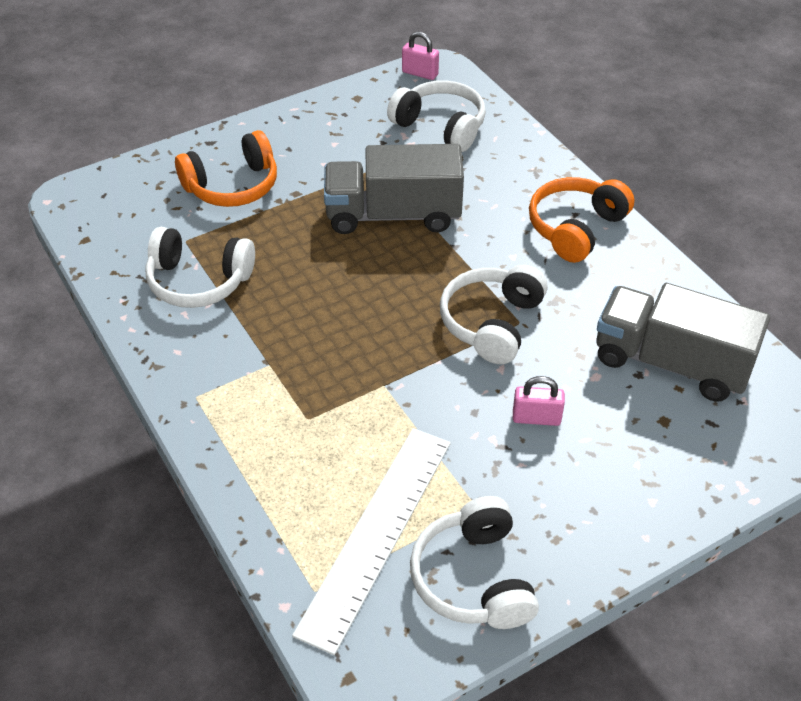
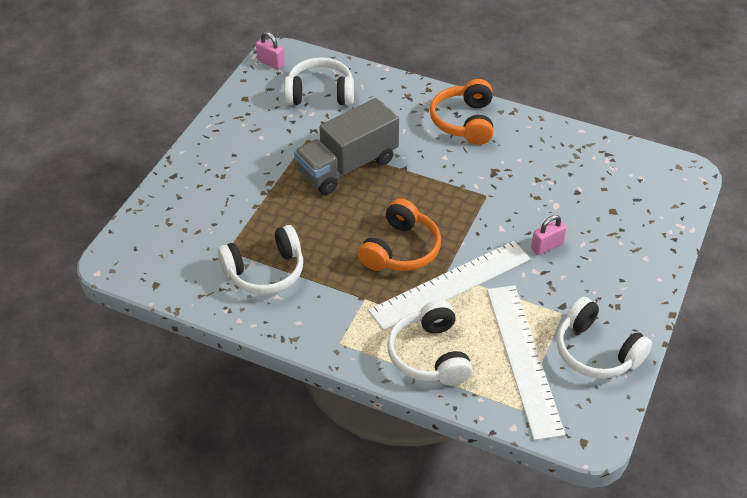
camera: 35 degrees left, 0 degrees up
(232, 186) = (221, 198): orange headphones -> orange headphones (401, 250)
(377, 400) = (450, 284): none -> white ruler
(420, 73) = (270, 62): pink padlock -> pink padlock turned 45 degrees clockwise
(491, 323) = (471, 204): white headphones -> white headphones (429, 355)
(671, 363) = (588, 176): grey truck -> none

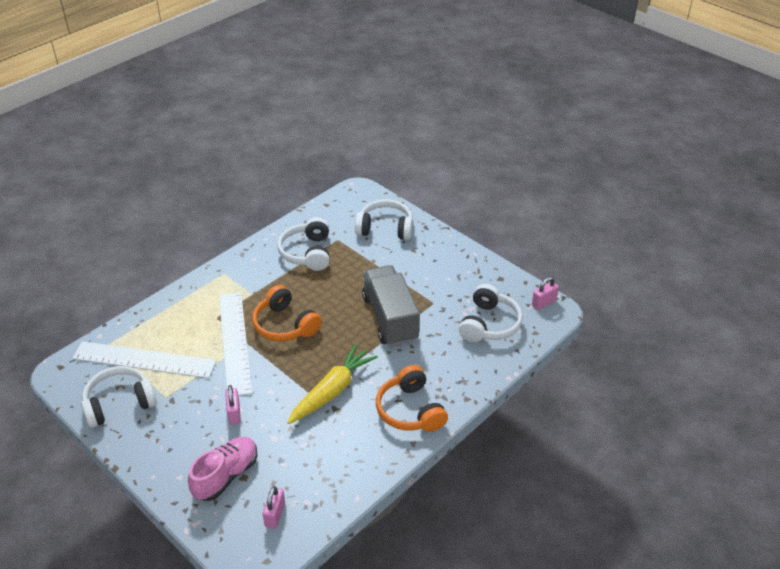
camera: 110 degrees right, 5 degrees down
(429, 355) = (183, 312): white headphones -> white headphones (385, 228)
(464, 122) = (410, 410): orange headphones -> orange headphones turned 135 degrees counterclockwise
(473, 181) = (332, 391): none -> yellow carrot
(620, 224) = (226, 476): none -> pink shoe
(634, 176) = (275, 515): none -> pink padlock

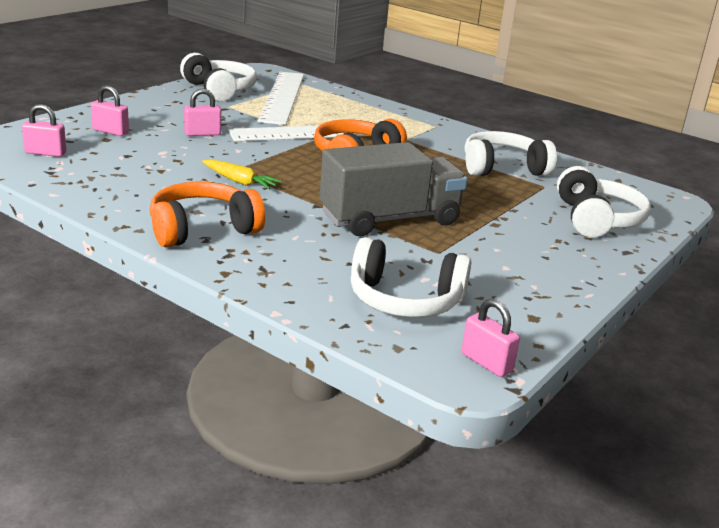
camera: 80 degrees right, 15 degrees down
(226, 476) = (110, 131): pink shoe -> pink padlock
(332, 391) = (239, 181): yellow carrot -> yellow carrot, size x0.56

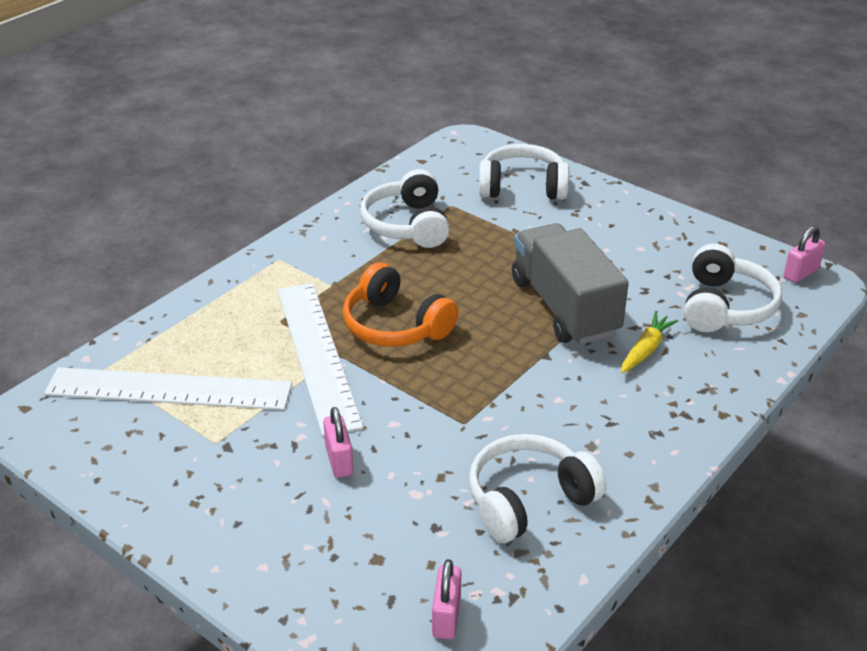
camera: 85 degrees left, 10 degrees up
(110, 131) = (345, 559): pink padlock -> none
(202, 229) = (635, 437): orange headphones -> none
(219, 90) = (136, 457): white headphones -> white headphones (528, 500)
(239, 181) = (497, 416): yellow carrot -> yellow carrot (646, 349)

